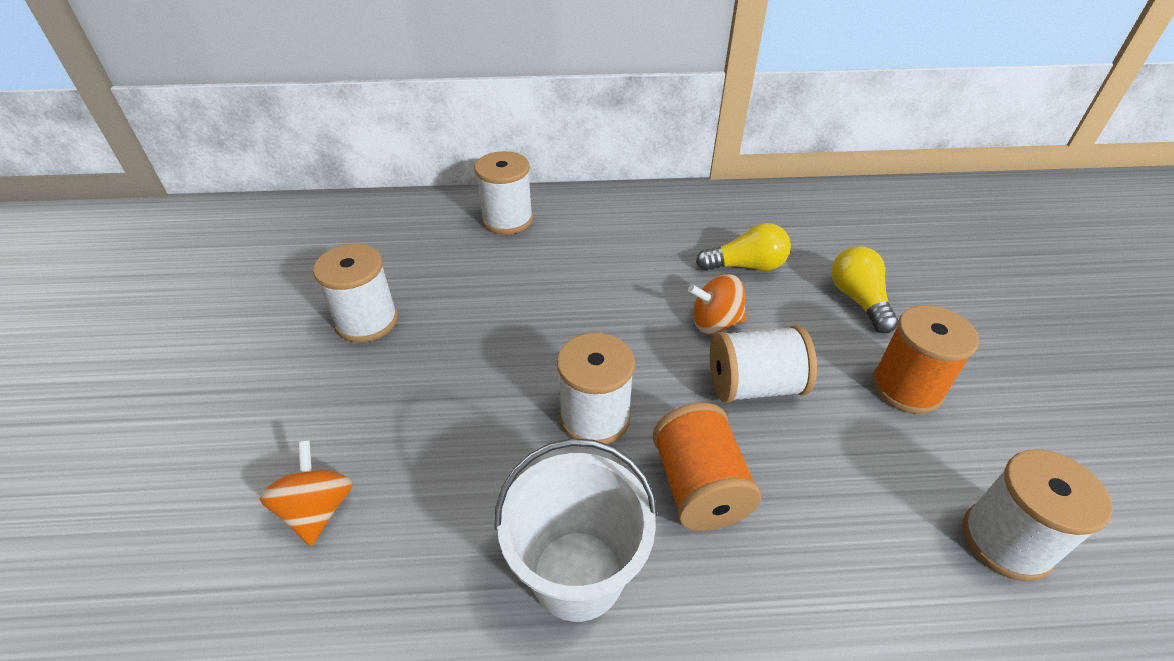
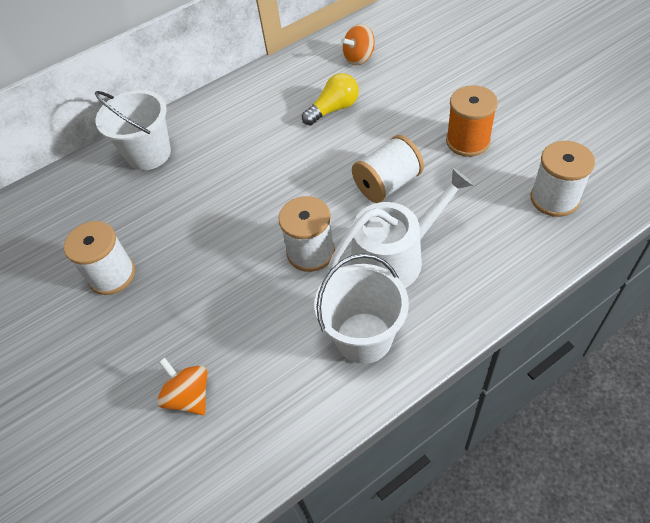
camera: 25 degrees left, 10 degrees up
(507, 220) = (149, 154): white spool -> white bucket
(699, 487) = (395, 257): orange spool -> white watering can
(715, 323) = (340, 157): orange spinning top -> orange spinning top (359, 58)
(858, 300) = (413, 99): yellow light bulb -> none

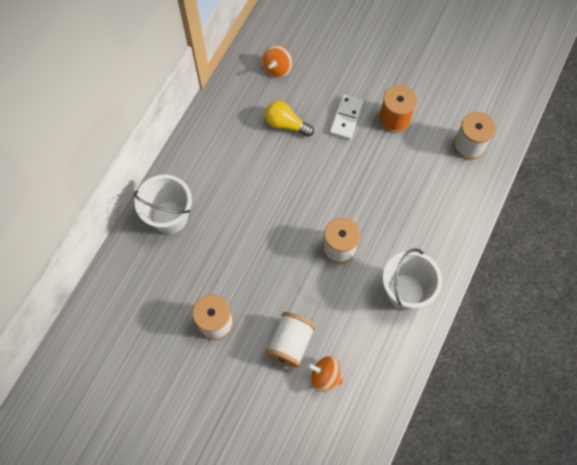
camera: 35 degrees left, 15 degrees up
(334, 109) = (286, 124): yellow light bulb -> yellow light bulb turned 90 degrees counterclockwise
(387, 184) = (360, 175): white spool -> white spool (290, 343)
(395, 257) = (394, 228): white watering can -> none
(408, 123) = (346, 118): none -> white domino

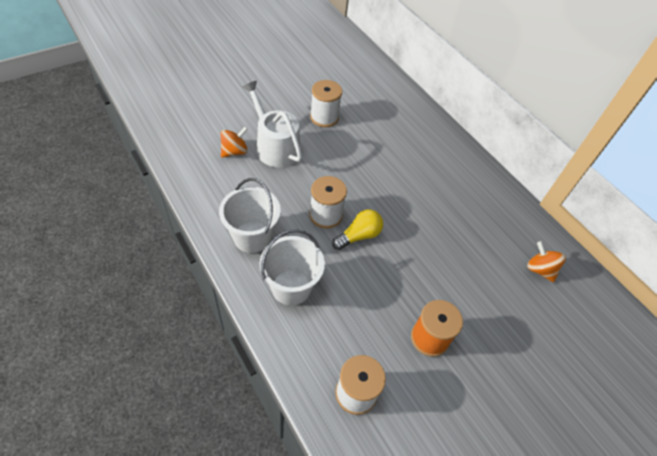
camera: 115 degrees right, 15 degrees down
(170, 217) = (425, 131): white bucket -> white bucket (291, 287)
(286, 124) = (471, 243): yellow light bulb -> yellow light bulb (359, 236)
(290, 343) = (275, 146): white spool -> white watering can
(346, 118) = (453, 295): white domino -> none

